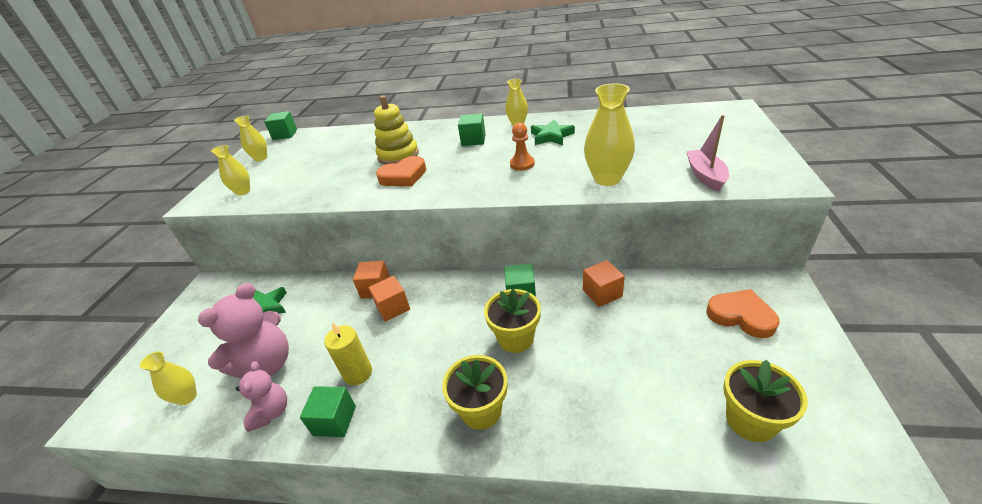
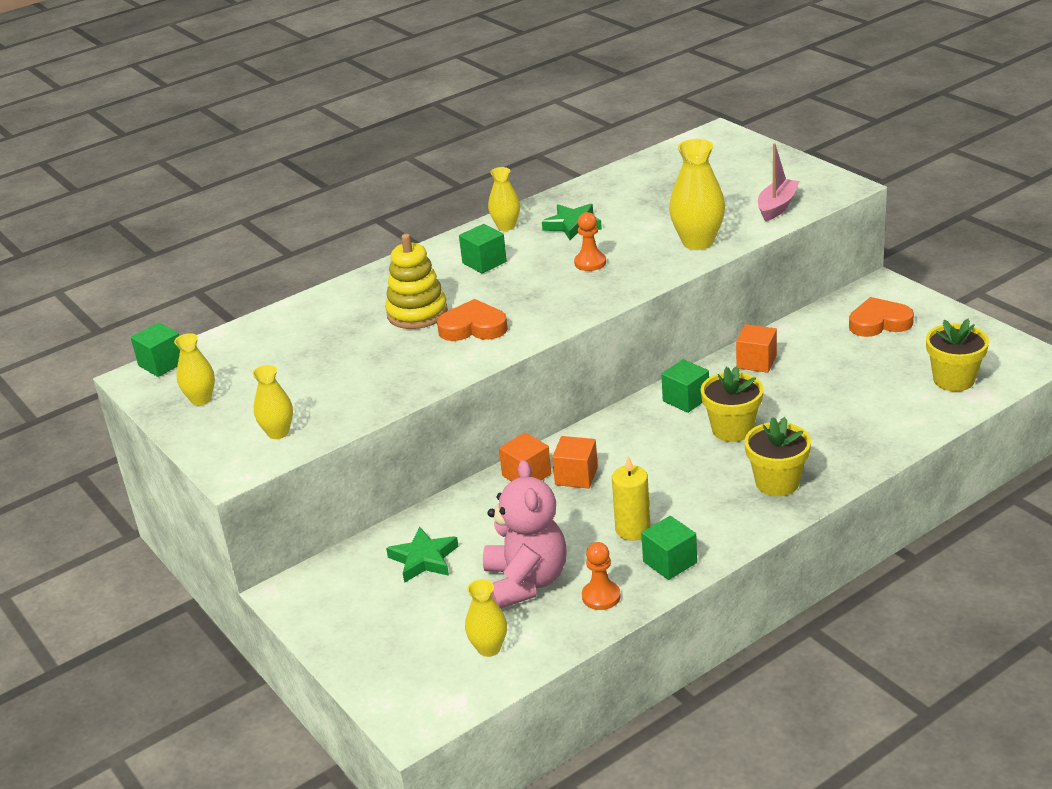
camera: 45 degrees left, 5 degrees down
(271, 412) = (601, 596): pink teddy bear -> orange pawn
(403, 176) = (473, 327): orange heart -> orange heart turned 105 degrees counterclockwise
(705, 175) = (777, 207): pink boat -> pink boat turned 75 degrees clockwise

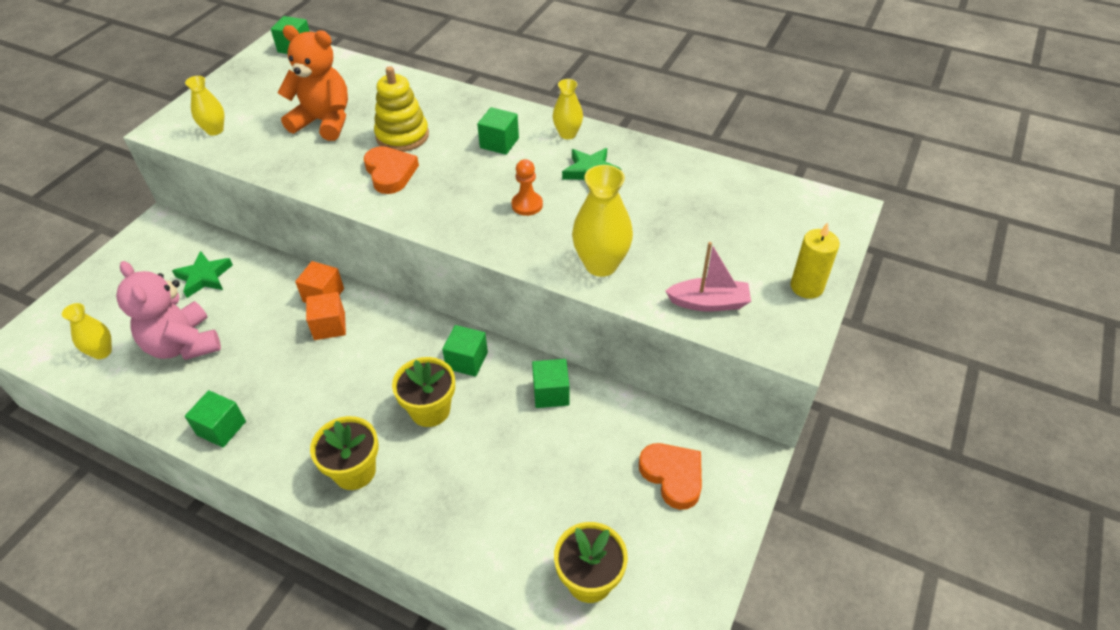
camera: 60 degrees right, 15 degrees up
(201, 399) = (253, 81): yellow vase -> none
(341, 358) = (324, 122): none -> orange teddy bear
(526, 582) = (183, 345): pink teddy bear -> pink teddy bear turned 90 degrees clockwise
(601, 596) = (170, 397): orange pawn -> none
(633, 530) = (262, 388): yellow candle -> yellow candle (806, 287)
(756, 362) = (551, 393): orange cube -> green cube

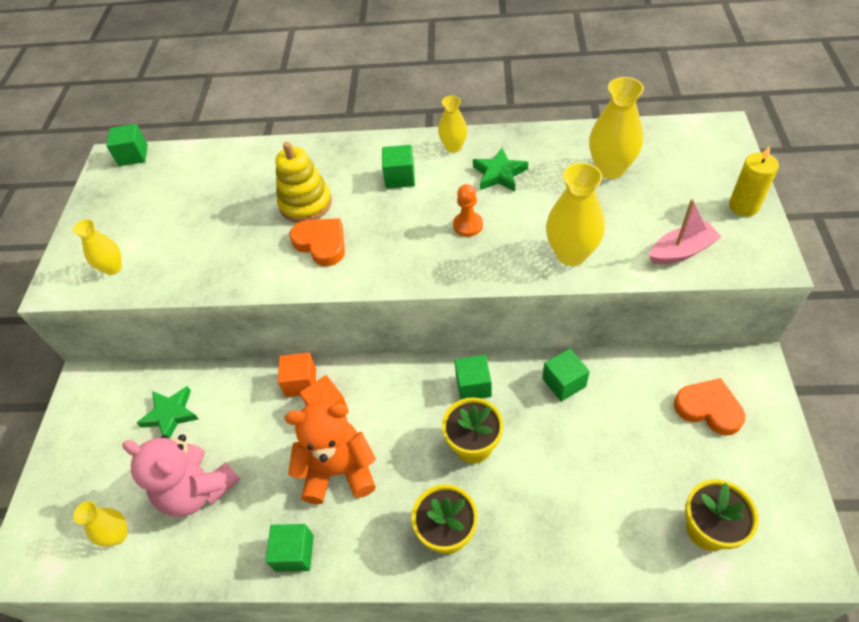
camera: 20 degrees left, 5 degrees up
(324, 122) = (219, 218): orange teddy bear -> orange teddy bear (339, 470)
(700, 205) = (610, 169): none -> yellow vase

